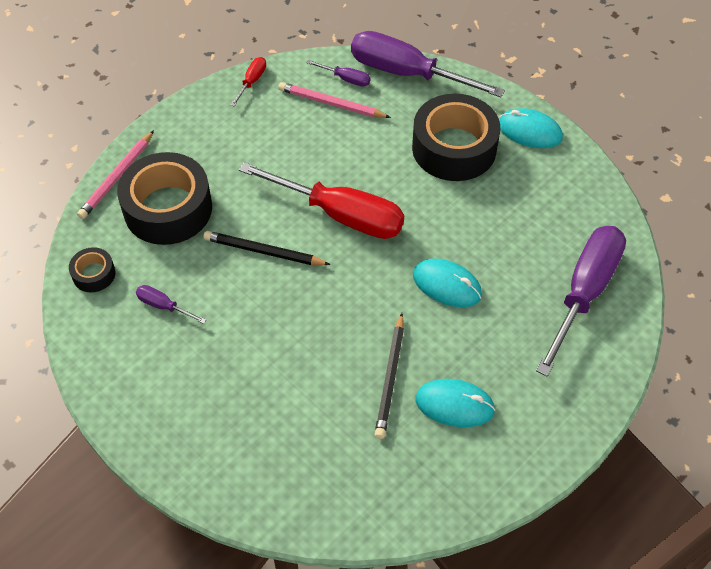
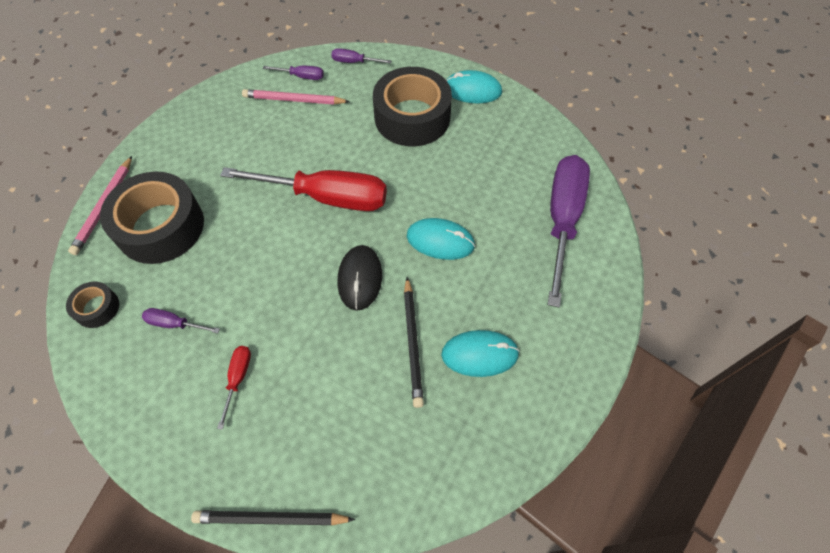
camera: 15 degrees left, 5 degrees up
(252, 81) = (217, 95): red screwdriver -> red screwdriver (238, 379)
(264, 251) = (262, 247): black pencil -> black pencil (271, 518)
(354, 304) = (360, 278): none -> black mouse
(407, 73) = (354, 62): purple screwdriver -> purple screwdriver, size x0.42

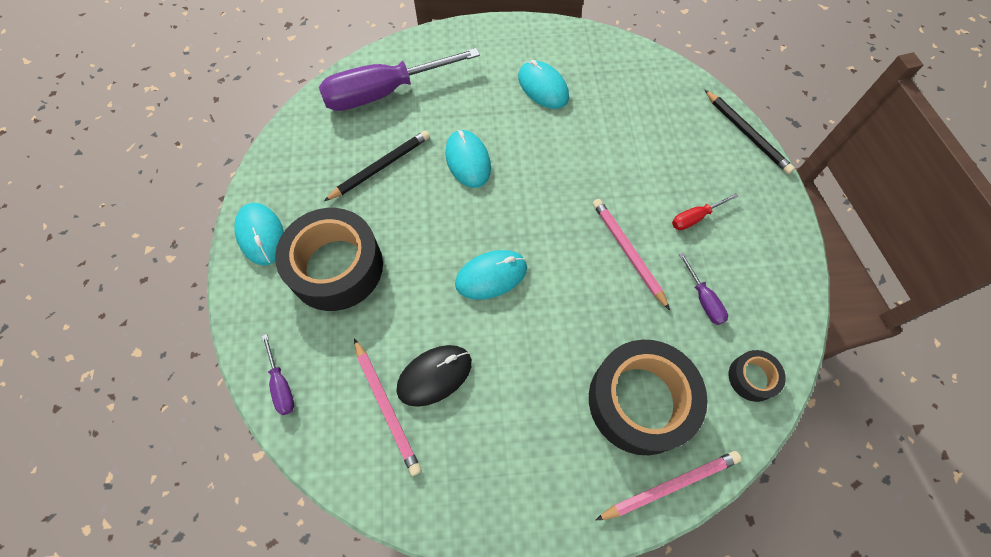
camera: 125 degrees left, 5 degrees up
(259, 299) = (628, 252): none -> pink pencil
(301, 76) = (342, 429): purple screwdriver -> none
(326, 197) = (491, 276): red screwdriver -> turquoise mouse
(360, 278) = (548, 194): black mouse -> black mouse (434, 376)
(412, 343) = (569, 129): black pencil -> black pencil (380, 167)

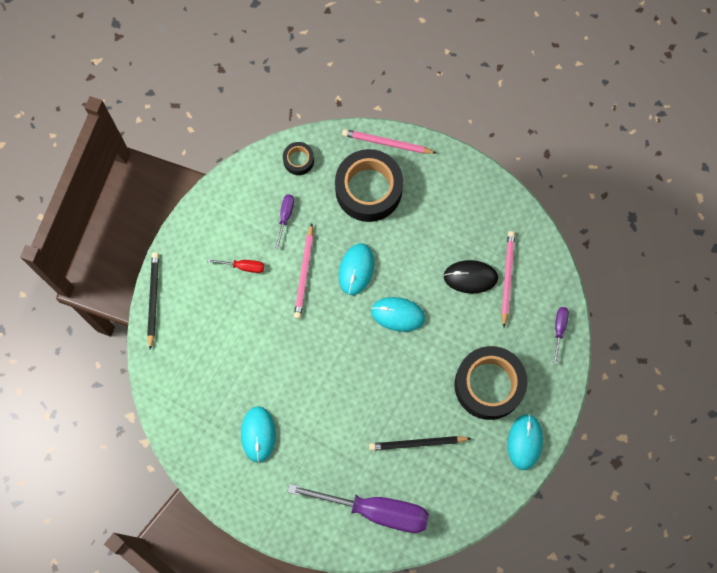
camera: 145 degrees left, 10 degrees up
(468, 160) = (355, 408): turquoise mouse -> turquoise mouse (356, 269)

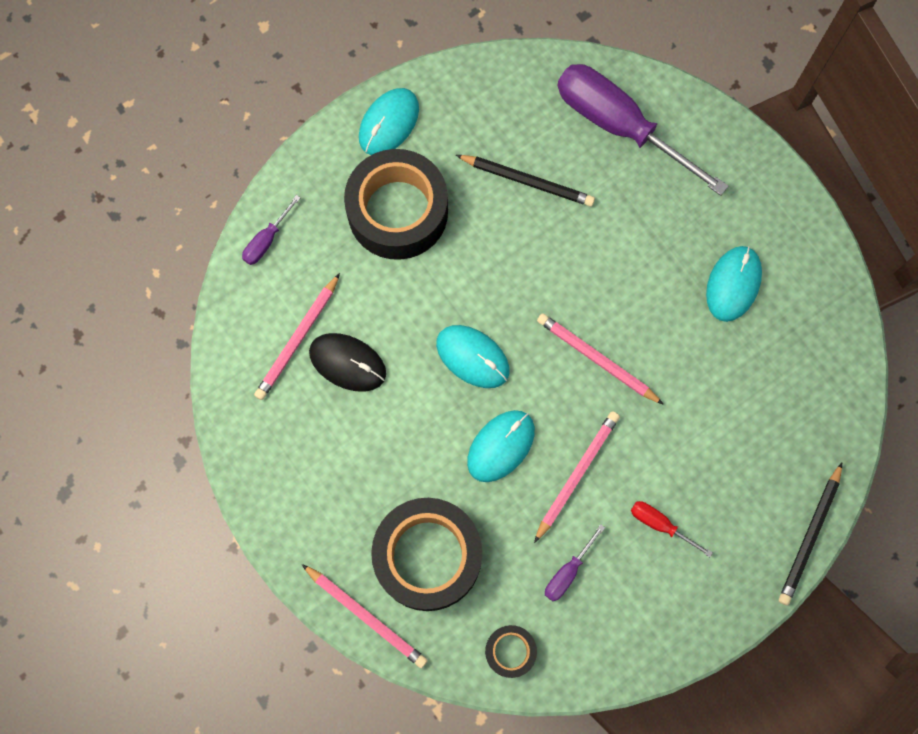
camera: 155 degrees left, 0 degrees up
(322, 347) = (597, 359): none -> pink pencil

